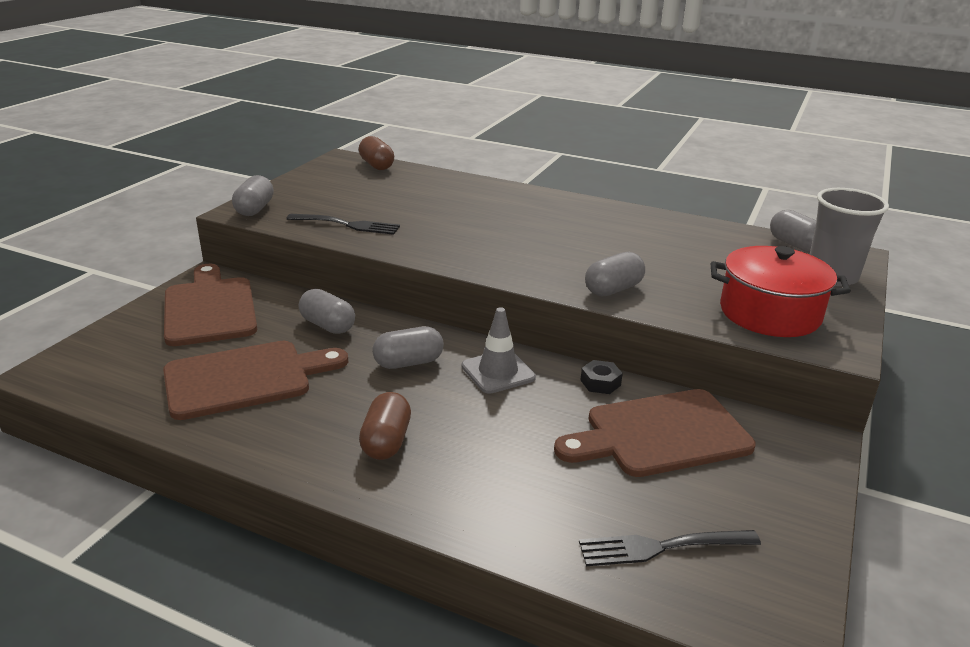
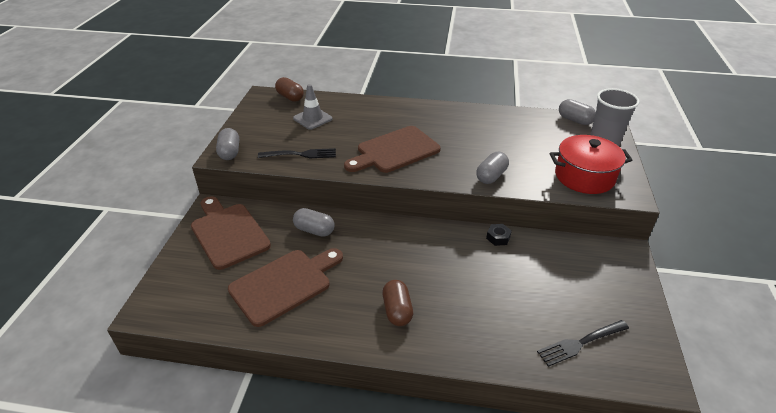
camera: 15 degrees left, 10 degrees up
(408, 363) = (380, 248): grey capsule -> none
(498, 372) = (436, 243): grey traffic cone -> grey traffic cone (312, 118)
(660, 434) = (546, 267): brown cutting board -> brown cutting board (394, 151)

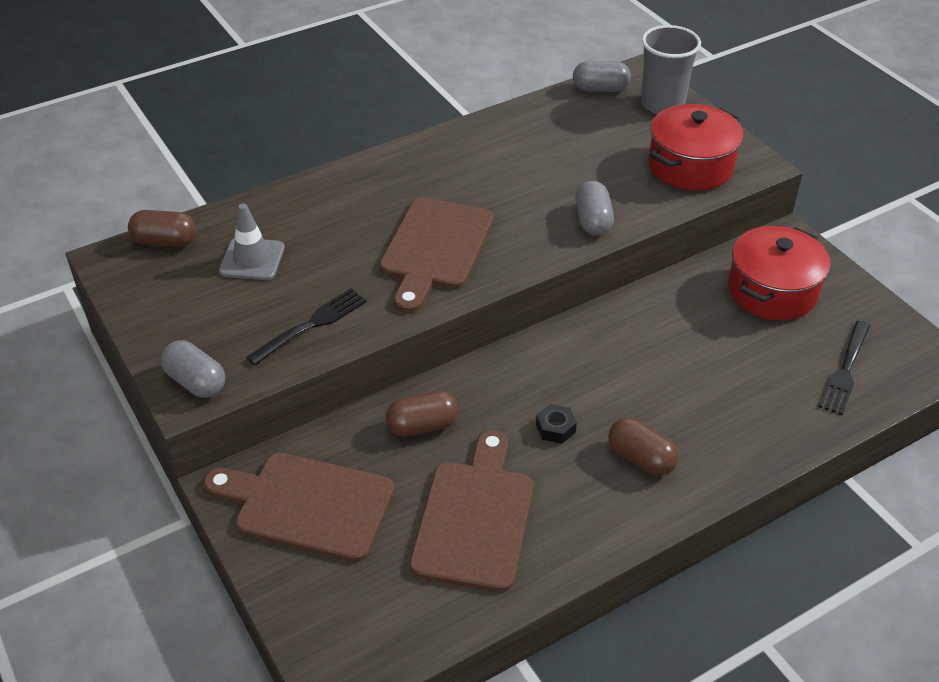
camera: 40 degrees left, 5 degrees up
(314, 230) = (422, 426): grey capsule -> brown capsule
(498, 237) = (648, 300): black nut -> black nut (555, 428)
(582, 273) = (772, 291): none -> red pot

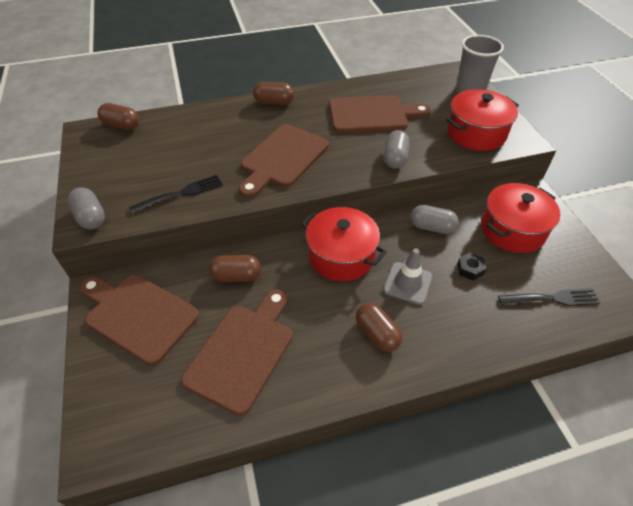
camera: 15 degrees right, 5 degrees up
(252, 259) = (166, 145): grey traffic cone -> grey traffic cone (407, 283)
(384, 166) = (274, 102): none -> brown capsule
(537, 162) = (372, 114): none -> brown cutting board
(555, 428) = (325, 297): black nut -> black nut (470, 269)
(556, 370) = (341, 256): none -> red pot
(600, 89) = (431, 76): grey capsule -> grey capsule (432, 227)
(845, 370) = (551, 299): black fork -> black fork turned 135 degrees counterclockwise

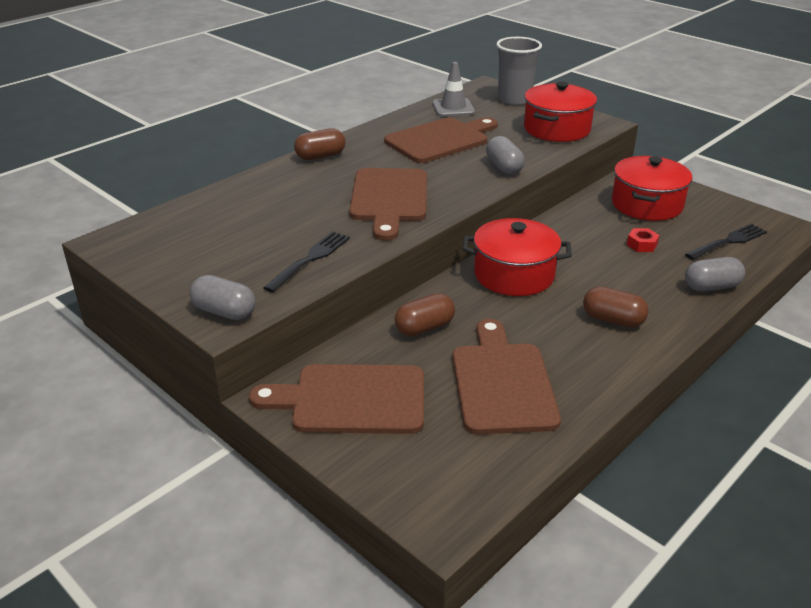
camera: 30 degrees left, 15 degrees down
(121, 126) = (153, 224): brown capsule -> none
(407, 283) = (599, 273): grey traffic cone -> grey traffic cone (453, 108)
(432, 227) = (575, 225): grey capsule -> grey capsule (711, 287)
(470, 269) = (642, 245): black nut -> red nut

